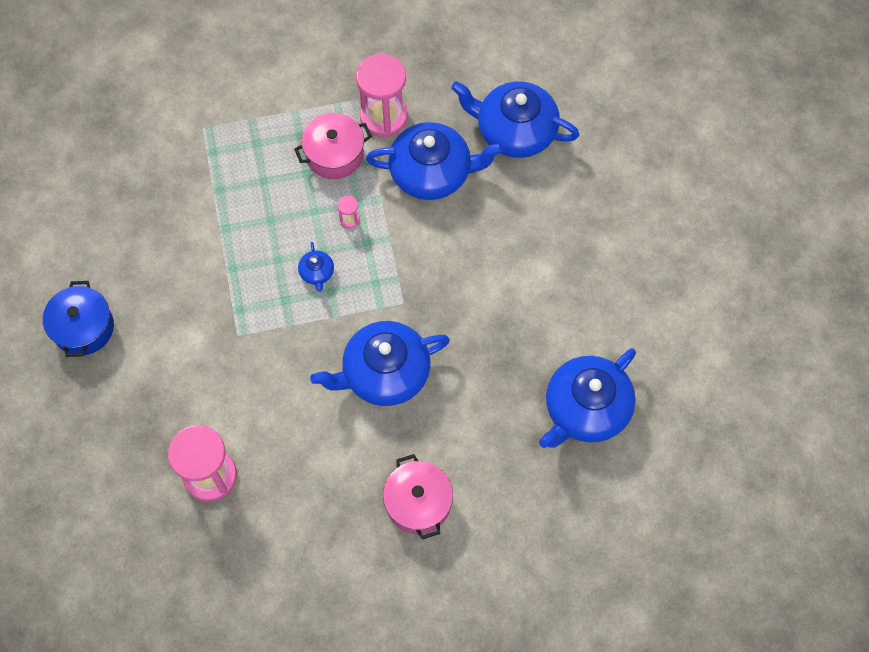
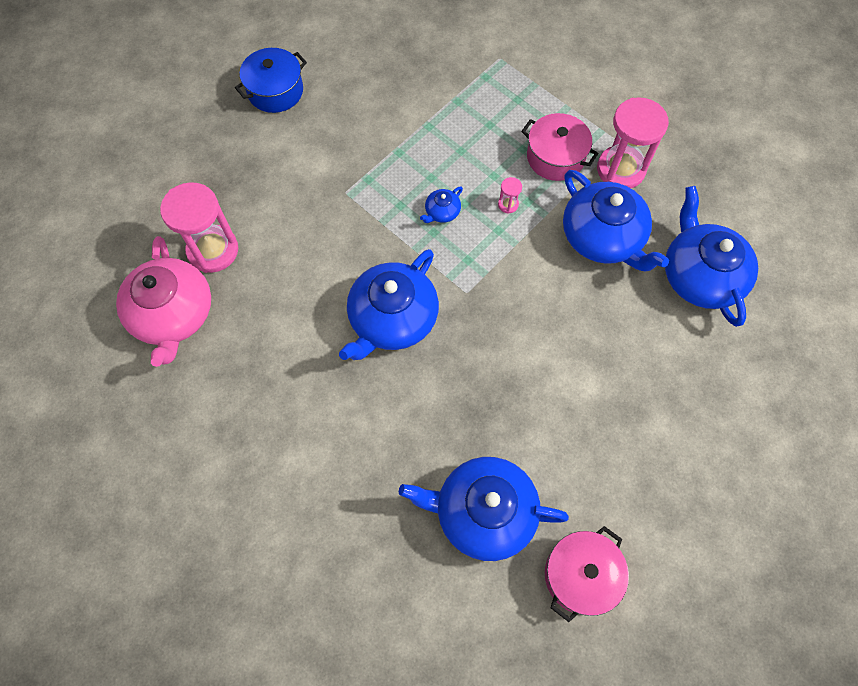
camera: 55 degrees right, 0 degrees up
(248, 543) = (173, 315): none -> pink teapot
(384, 373) = (392, 319): blue teapot -> blue teapot turned 90 degrees counterclockwise
(418, 503) = (293, 423): pink pot -> pink pot (580, 575)

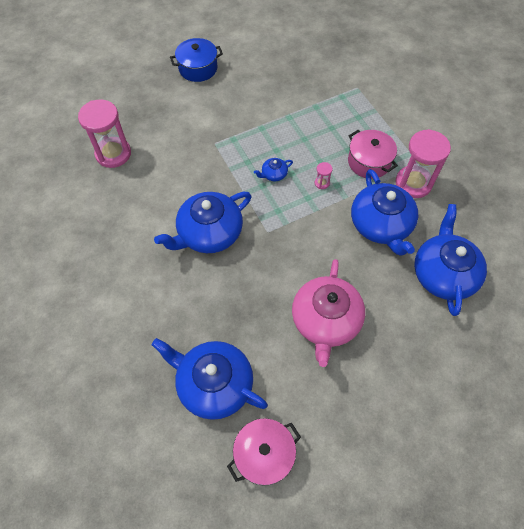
camera: 20 degrees right, 5 degrees down
(173, 315) = (70, 186): pink teapot -> pink teapot (325, 321)

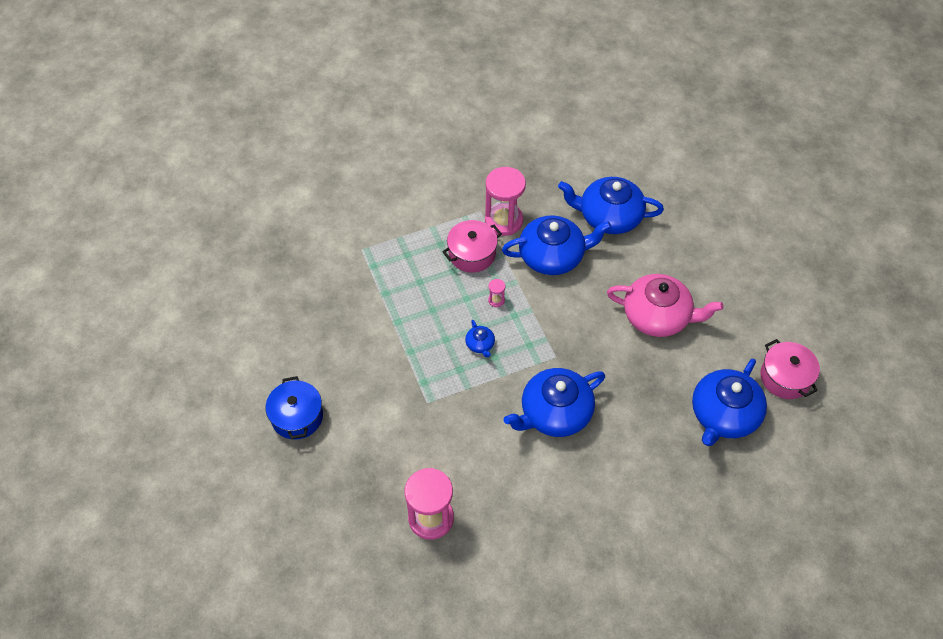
camera: 85 degrees left, 5 degrees down
(209, 233) = (554, 413): blue teapot -> blue teapot turned 90 degrees clockwise

